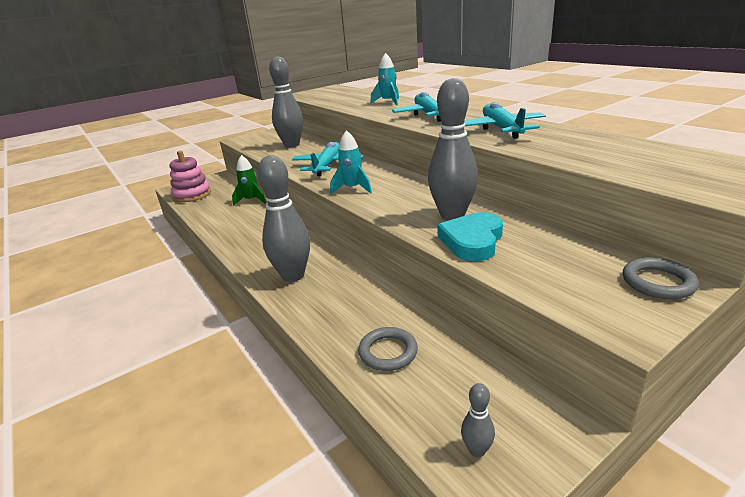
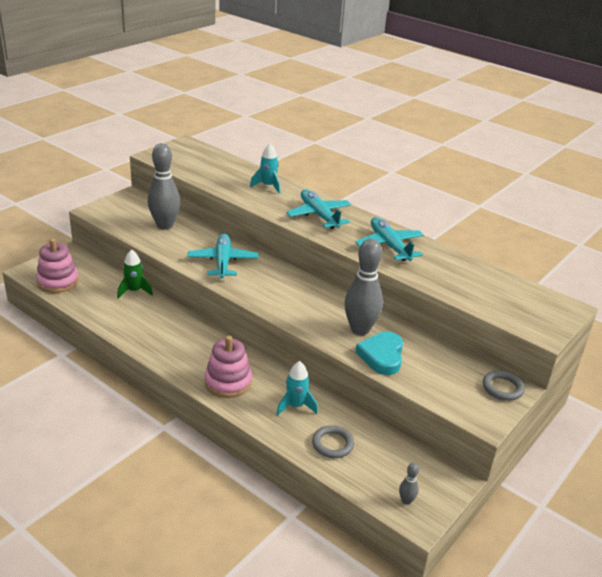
camera: 20 degrees left, 5 degrees up
(293, 276) = (228, 382): grey bowling pin -> pink stacking toy
(352, 189) = (263, 296): turquoise rocket -> turquoise rocket (296, 406)

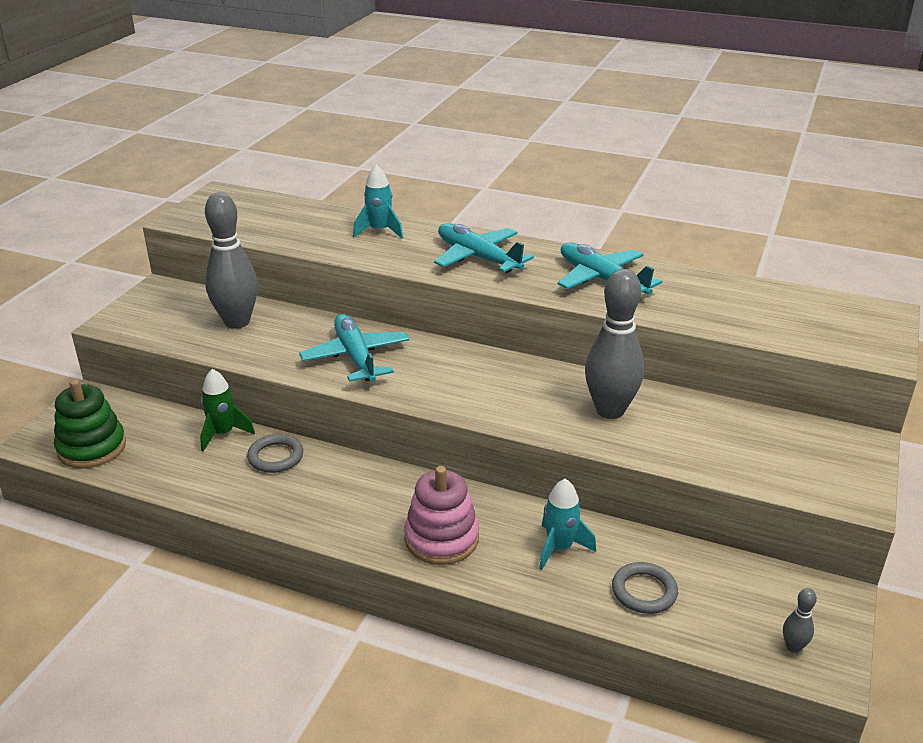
camera: 15 degrees left, 0 degrees up
(58, 281) = (92, 448): pink stacking toy -> green stacking toy
(382, 356) = (663, 441): turquoise heart -> none
(502, 388) = (847, 445): grey ring -> grey ring (275, 457)

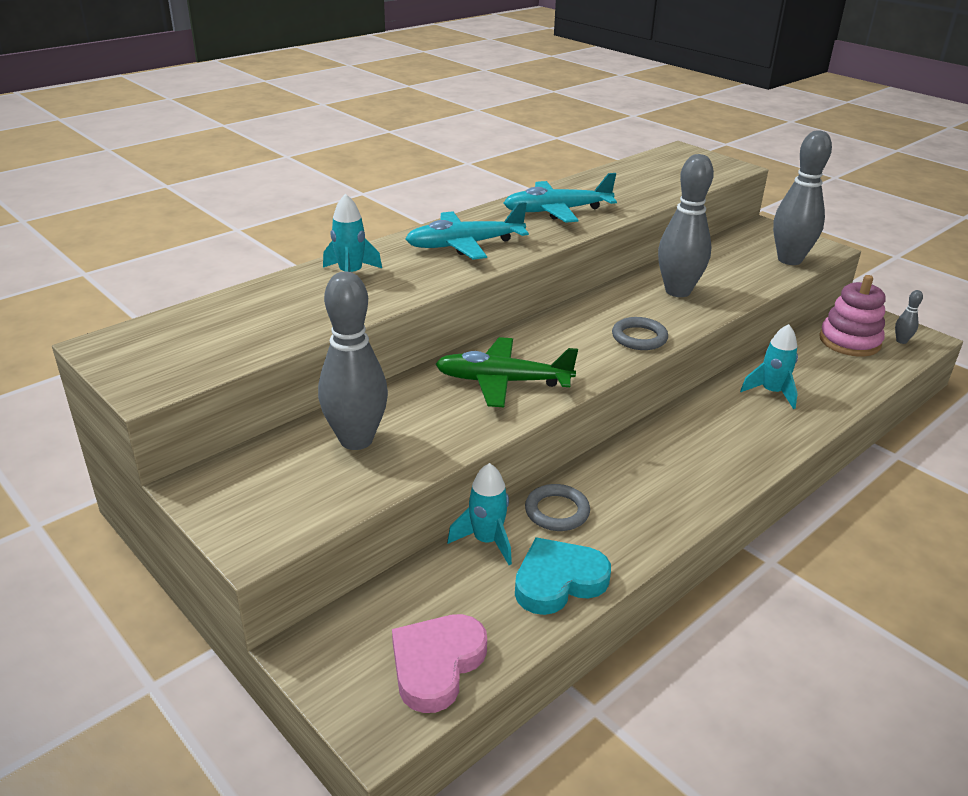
camera: 65 degrees left, 0 degrees up
(92, 448) = (436, 664): green stacking toy -> pink heart
(194, 477) = (558, 581): none -> turquoise heart
(223, 434) = (486, 541): green rocket -> turquoise rocket
(356, 357) = (503, 382): turquoise plane -> green plane
(441, 538) = (737, 444): pink stacking toy -> pink stacking toy (849, 341)
(644, 591) = (833, 374): grey ring -> grey ring (639, 337)
(783, 474) = (789, 260): none -> grey bowling pin

